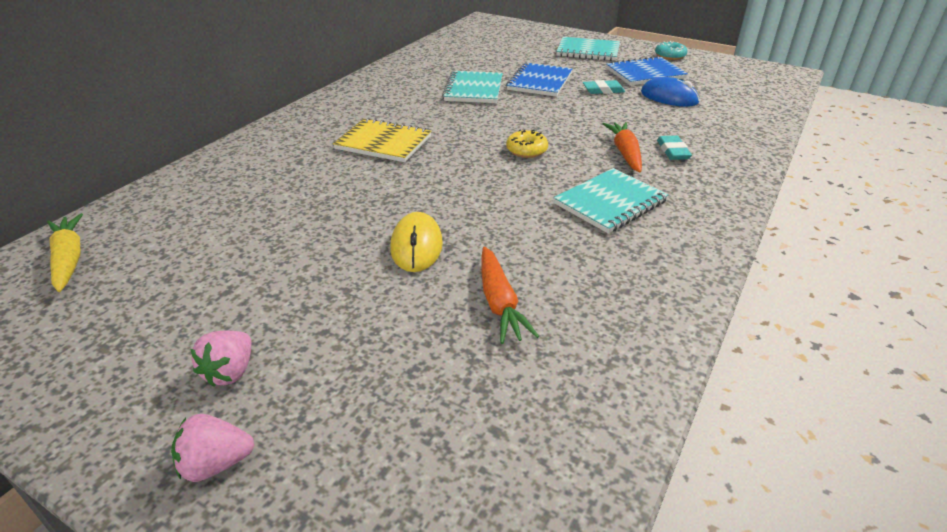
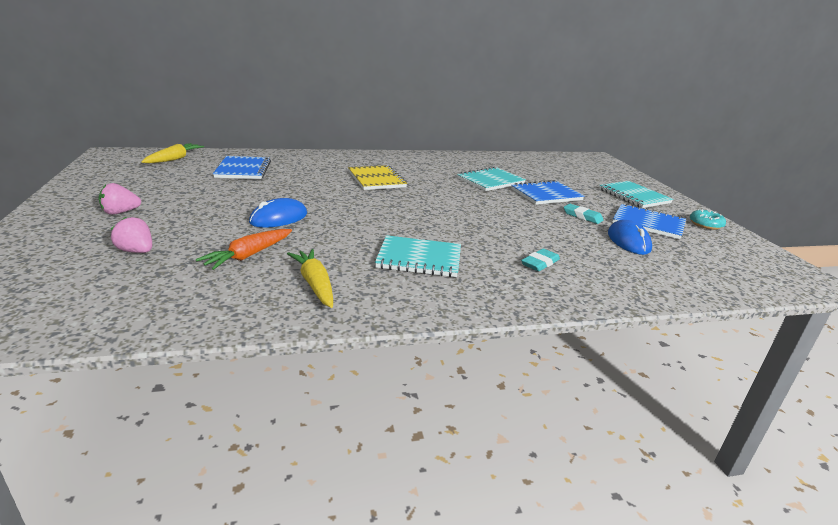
camera: 45 degrees right, 10 degrees down
(213, 216) = (243, 170): none -> blue notebook
(216, 464) = (52, 230): pink strawberry -> pink strawberry (136, 251)
(416, 246) = (279, 218): yellow mouse -> blue mouse
(526, 150) = (441, 216): yellow donut -> none
(612, 283) = (315, 284): none -> yellow carrot
(625, 153) = (500, 247): orange carrot -> none

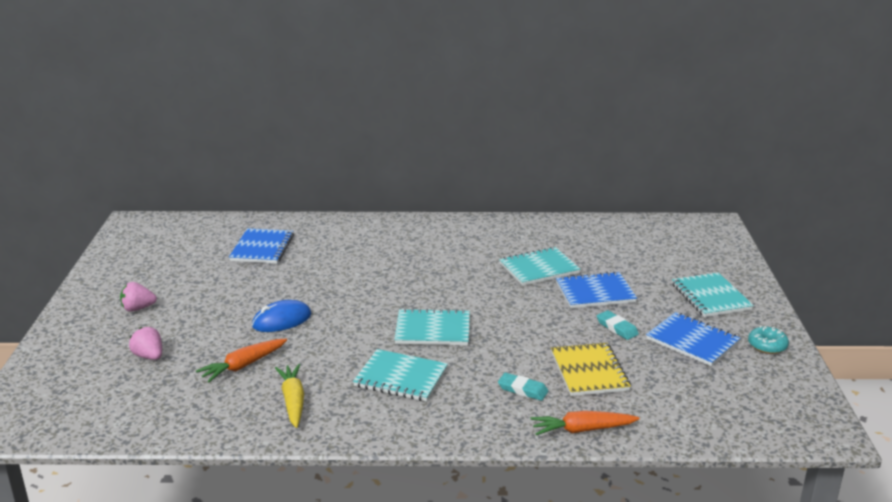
camera: 15 degrees right, 0 degrees up
(174, 159) = (194, 231): yellow carrot -> none
(376, 179) = (403, 265): yellow notebook -> yellow notebook (589, 371)
(428, 221) = (432, 330): none -> turquoise notebook
(540, 263) = (522, 389): turquoise eraser -> turquoise eraser turned 60 degrees clockwise
(619, 293) = (582, 430): none -> orange carrot
(628, 241) = (645, 366): blue mouse -> none

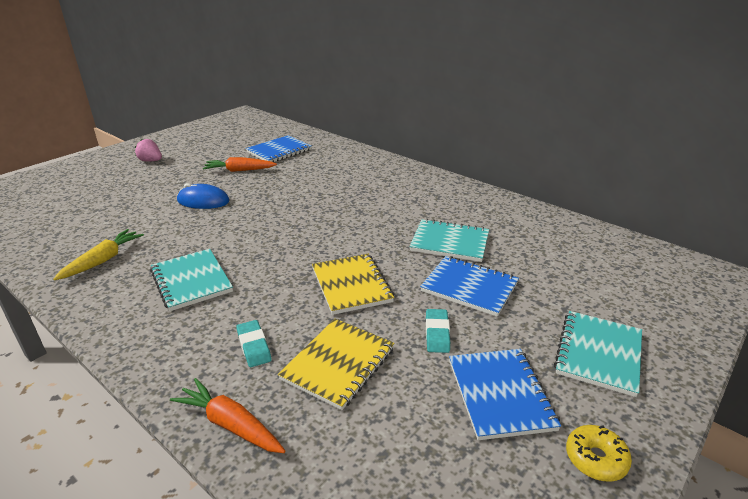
camera: 40 degrees right, 5 degrees up
(149, 356) = (100, 191): pink strawberry -> none
(243, 366) = (127, 221): orange carrot -> orange carrot (239, 170)
(432, 330) = (280, 254): turquoise notebook -> none
(520, 326) = (351, 285): none -> yellow notebook
(767, 346) = (595, 459): turquoise donut -> yellow donut

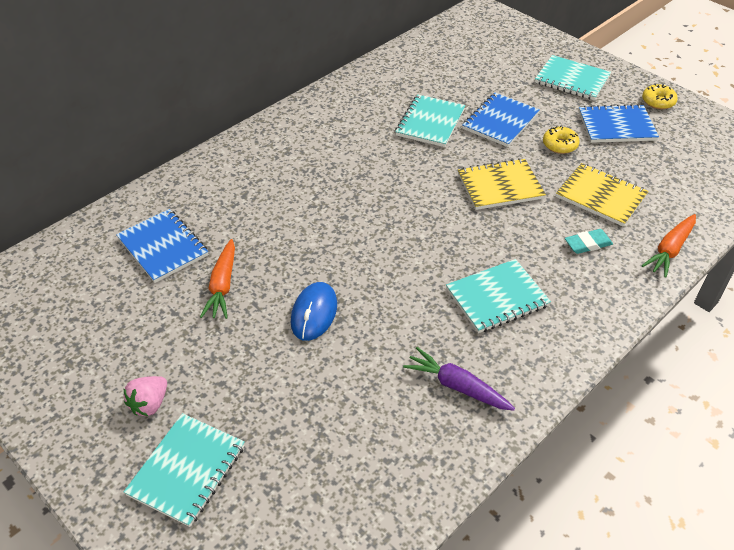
camera: 85 degrees left, 15 degrees up
(97, 174) = (187, 470): none -> turquoise notebook
(103, 260) = (457, 386): yellow carrot -> purple carrot
(437, 333) = (560, 145): turquoise eraser -> yellow donut

